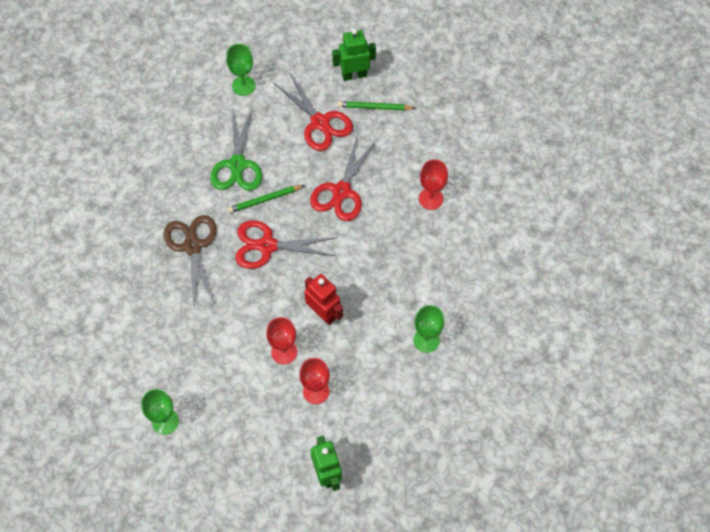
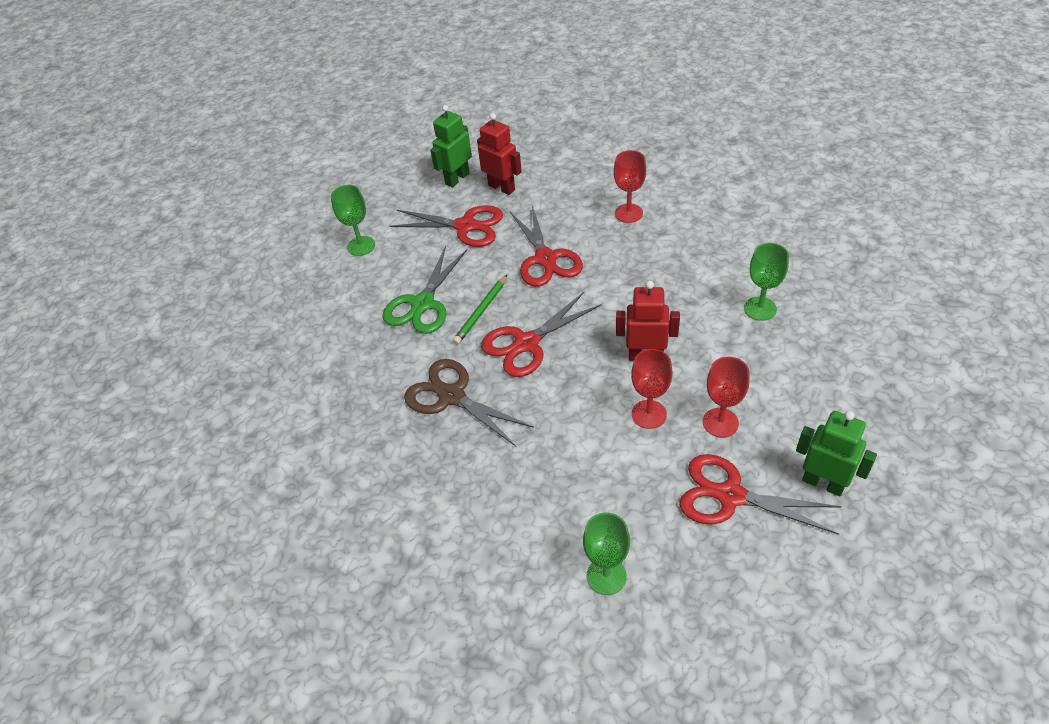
camera: 35 degrees left, 15 degrees down
(237, 165) = (422, 304): green scissors -> green scissors turned 60 degrees clockwise
(272, 436) = (730, 496): none -> red scissors
(374, 107) = (502, 187): green pencil -> red robot

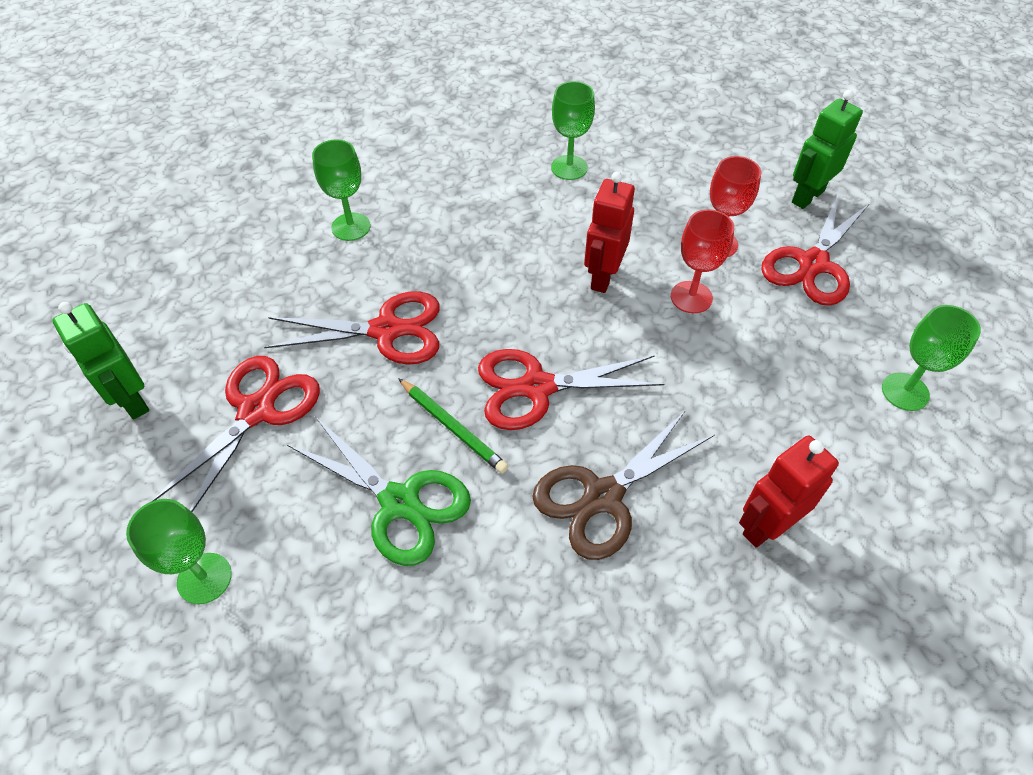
camera: 80 degrees left, 5 degrees up
(502, 187) = (199, 347): red robot -> red robot (766, 526)
(526, 343) = (537, 387): red scissors -> red scissors turned 105 degrees clockwise
(628, 213) = (351, 227): red goblet -> green goblet

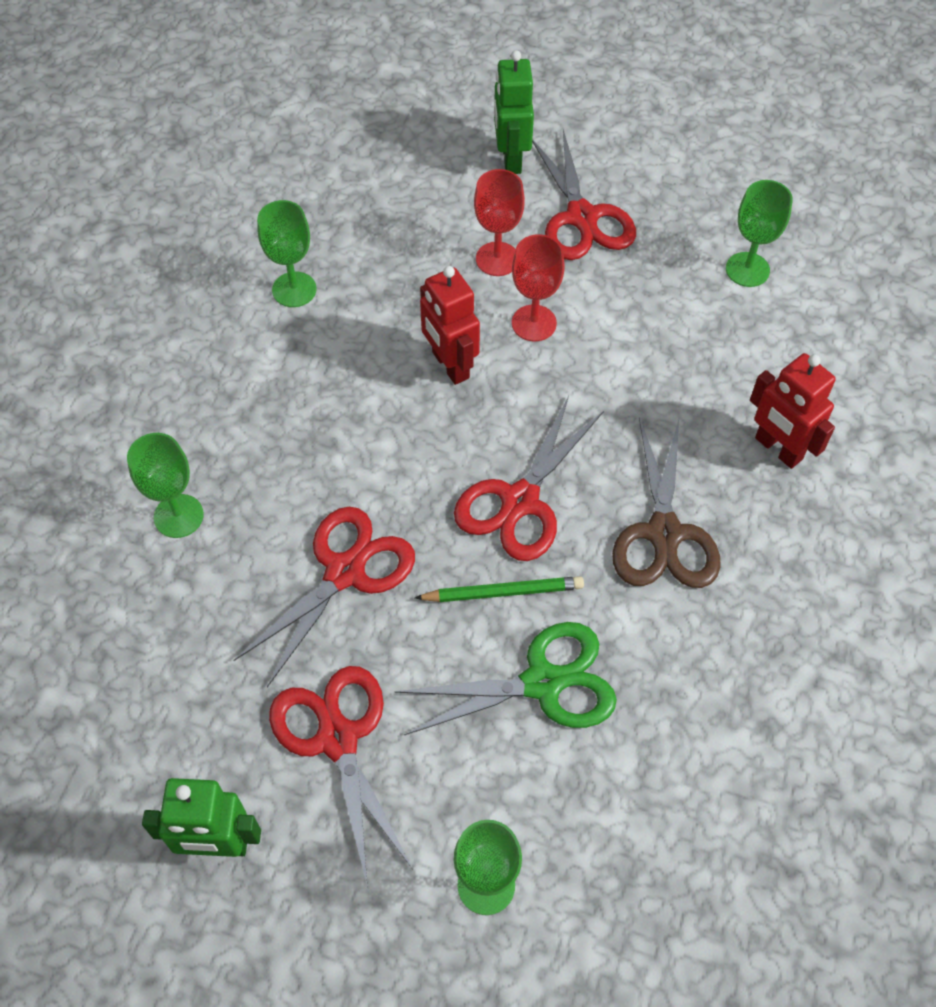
camera: 50 degrees left, 5 degrees up
(766, 526) = (778, 449): red robot -> red robot turned 45 degrees counterclockwise

